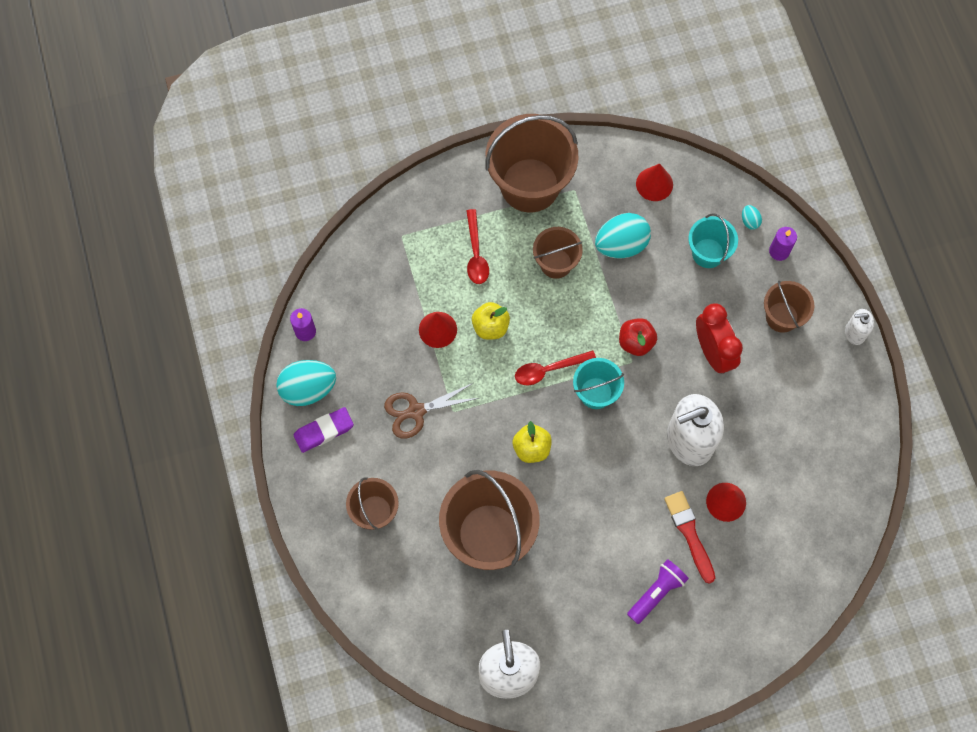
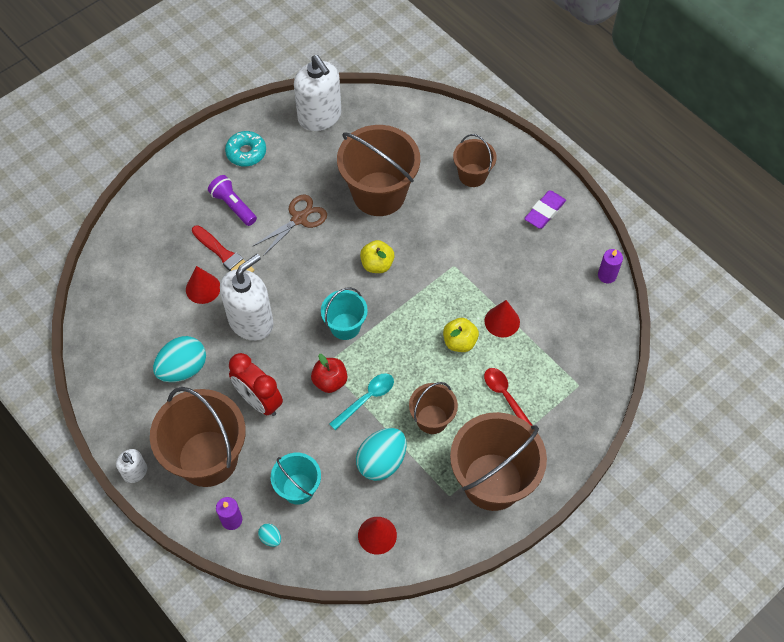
camera: 155 degrees right, 10 degrees down
(308, 389) = (576, 235): turquoise egg -> turquoise egg (183, 369)
(416, 411) = (482, 254): brown scissors -> brown scissors (299, 219)
(549, 370) = (393, 328): red spoon -> none
(608, 309) = (366, 399): none -> turquoise spoon
(615, 661) = (246, 152): none -> turquoise donut
(656, 593) = (233, 206): purple flashlight -> purple flashlight turned 120 degrees clockwise
(782, 317) = (208, 458): brown bucket -> brown bucket, size x1.87
(855, 333) = (135, 472): white soap dispenser -> white soap dispenser turned 75 degrees clockwise

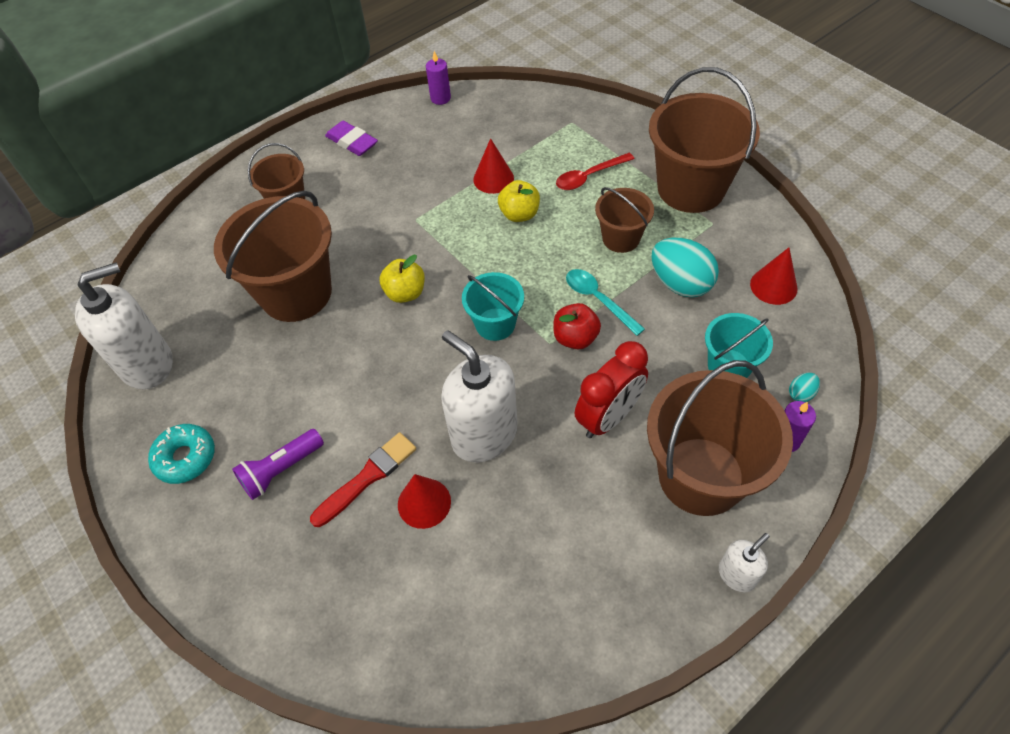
camera: 85 degrees left, 5 degrees down
(183, 369) = (561, 520): turquoise egg -> none
(299, 219) = (320, 382): brown scissors -> none

